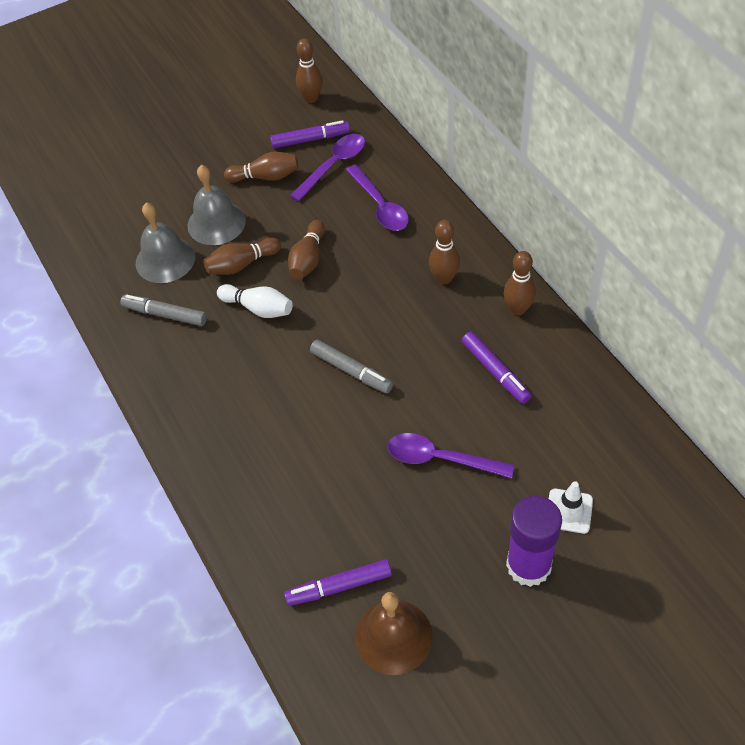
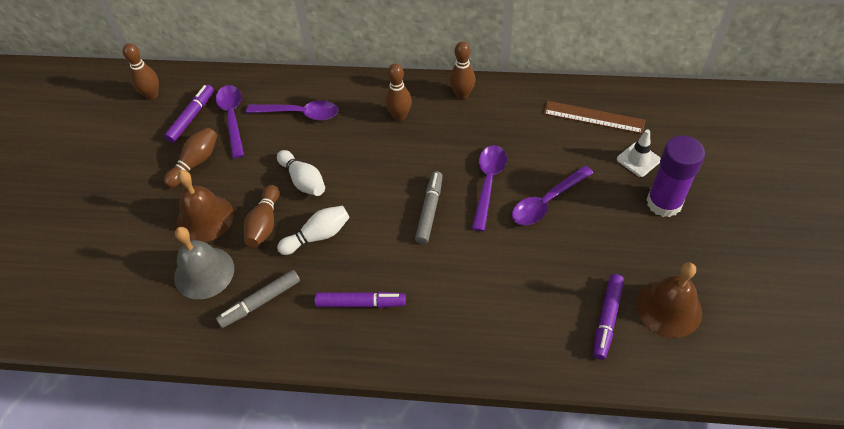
camera: 55 degrees left, 0 degrees up
(216, 223) = (205, 218): grey bell -> brown bell
(308, 259) = (303, 181): brown bowling pin -> white bowling pin
(351, 371) = (429, 211): grey marker -> grey marker turned 60 degrees counterclockwise
(423, 397) = (488, 183): none -> purple spoon
(495, 372) = (502, 134): purple marker -> purple marker (360, 303)
(592, 438) = (593, 117): none -> brown ruler

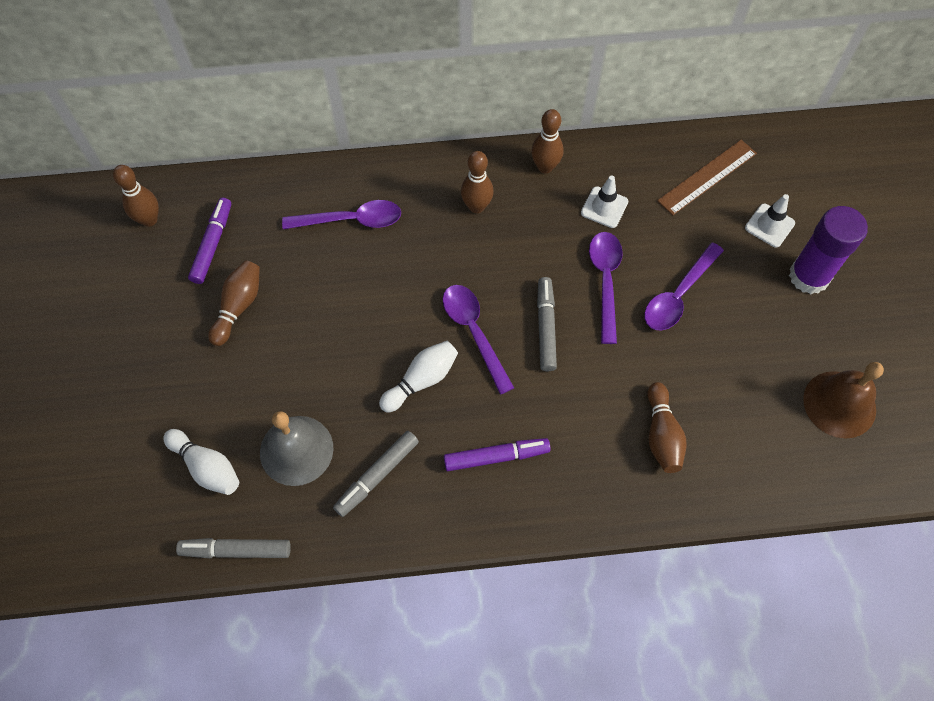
camera: 15 degrees left, 10 degrees up
(132, 340) = (236, 550): none -> grey marker
(205, 218) = (275, 379): brown bell -> none
(232, 118) = (266, 238): purple spoon -> purple spoon (474, 332)
(264, 224) = (351, 375): brown bowling pin -> brown bowling pin (661, 435)
(303, 181) = (382, 311): white bowling pin -> white bowling pin (206, 467)
(502, 129) = (604, 207): none -> white traffic cone
(593, 117) = (707, 177): brown ruler -> brown ruler turned 45 degrees counterclockwise
(606, 319) = (776, 428): purple marker -> none

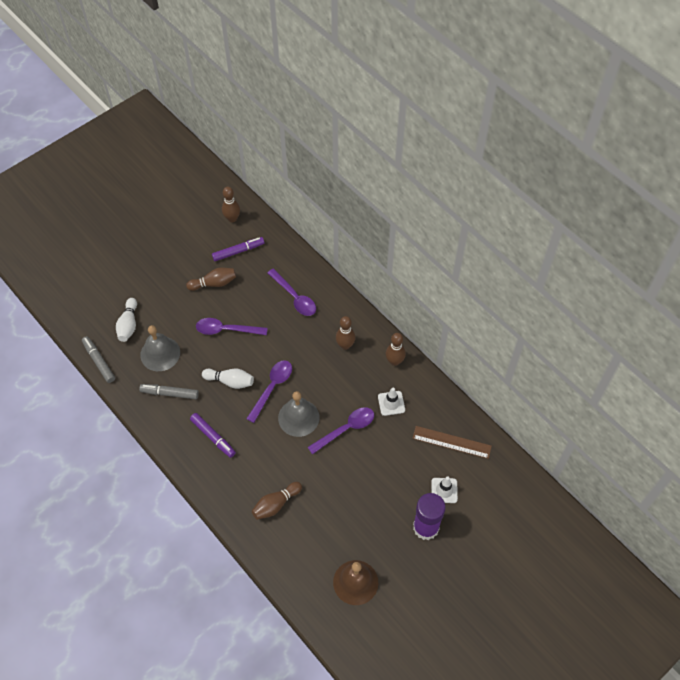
camera: 55 degrees right, 5 degrees down
(546, 327) = (298, 417): grey marker -> grey bell
(678, 295) = (363, 468): purple spoon -> purple spoon (226, 330)

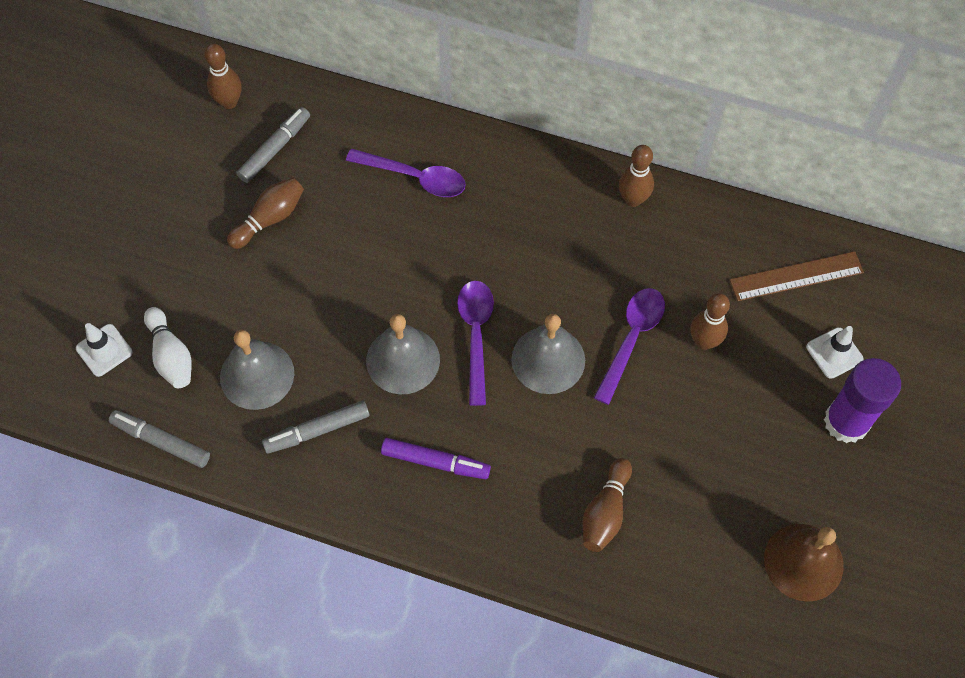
camera: 30 degrees left, 5 degrees up
(226, 330) = (340, 282): purple spoon -> none
(230, 381) = (403, 360): white bowling pin -> grey bell
(238, 251) = (275, 149): purple marker -> grey marker
(345, 345) = (543, 212): brown bowling pin -> brown bowling pin (704, 341)
(391, 403) = (671, 264): white traffic cone -> white traffic cone (104, 350)

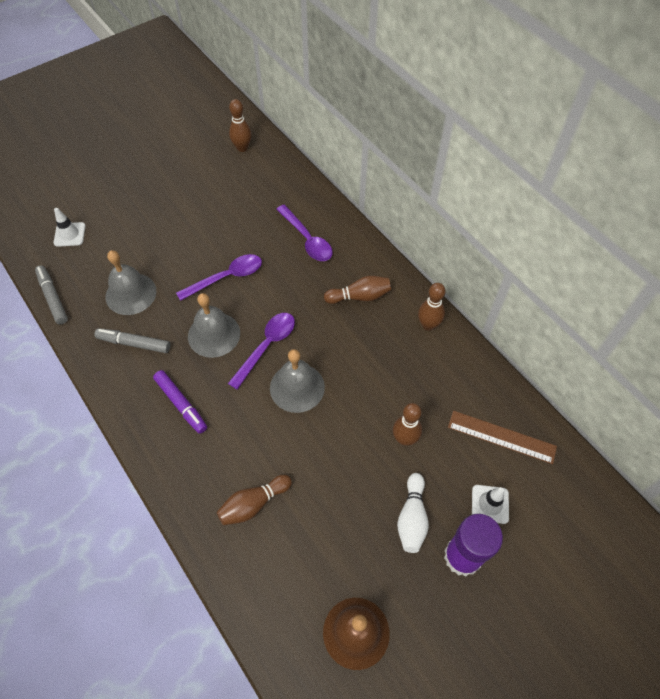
camera: 35 degrees right, 5 degrees down
(171, 356) = (98, 257): white bowling pin -> white bowling pin (412, 518)
(270, 219) = (210, 217): brown bowling pin -> brown bowling pin (359, 296)
(275, 149) = (245, 183): grey marker -> none
(631, 339) = (359, 407): purple spoon -> purple spoon (226, 277)

